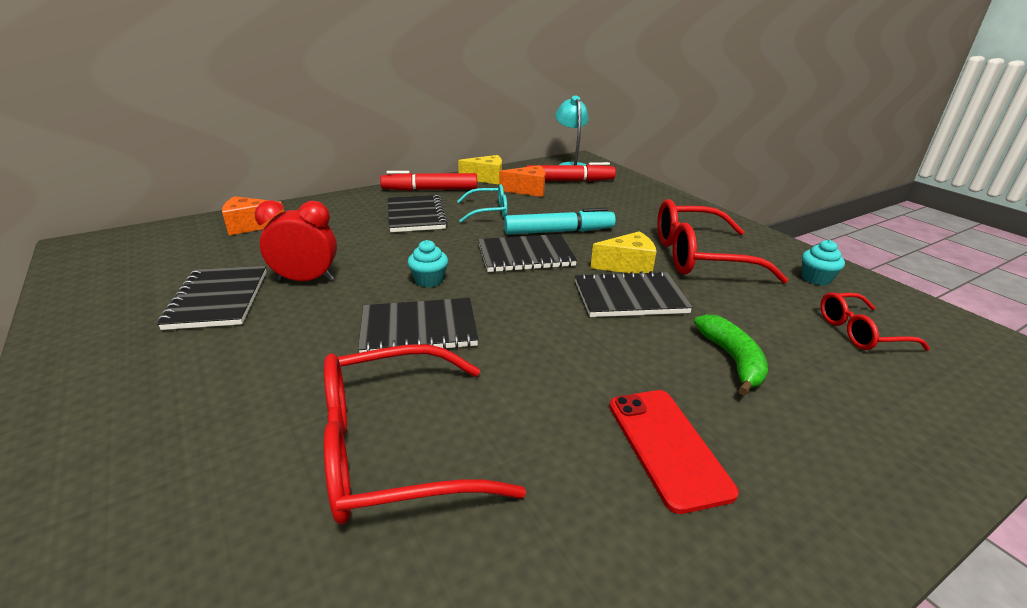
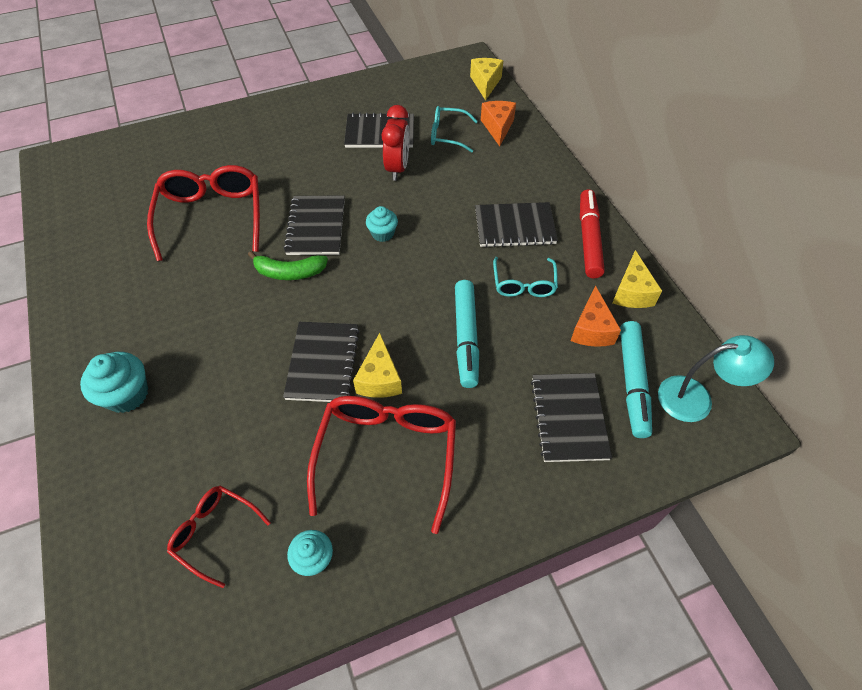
camera: 100 degrees right, 25 degrees up
(150, 234) = (485, 83): none -> yellow cheese
(249, 252) = (447, 135): none -> turquoise glasses
(525, 256) = (414, 301): black notebook -> black notebook (568, 418)
(569, 181) = (632, 382): red marker -> turquoise marker
(667, 446) = (160, 332): red phone -> none
(732, 359) = (218, 404): green banana -> green banana (289, 272)
(791, 452) = (127, 394): none -> turquoise cupcake
(859, 332) = (214, 533): red glasses -> red glasses turned 60 degrees counterclockwise

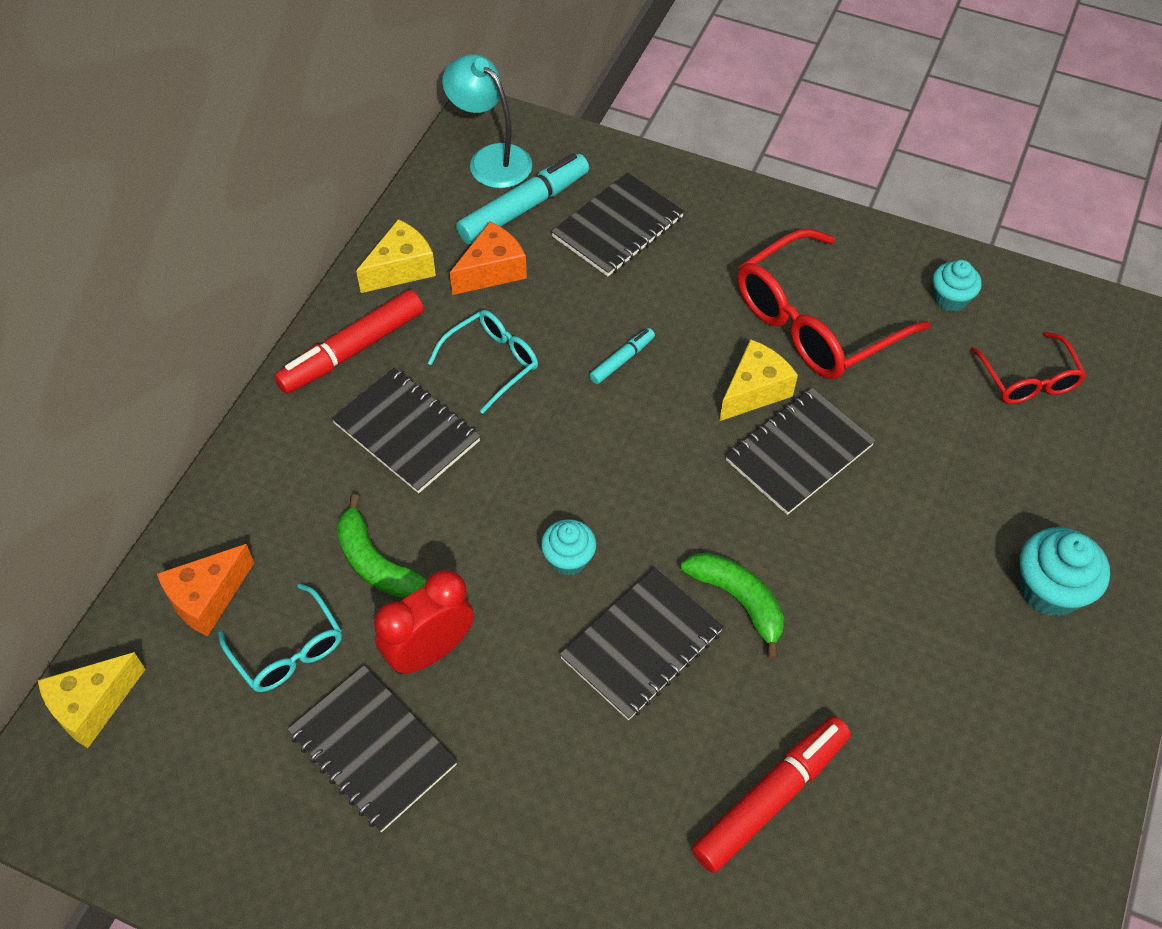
camera: 135 degrees left, 0 degrees up
(212, 216) = (770, 798): red glasses -> red marker
(457, 177) = (375, 563): none -> green banana
(466, 337) = (622, 360): turquoise marker -> turquoise marker, size x0.50

